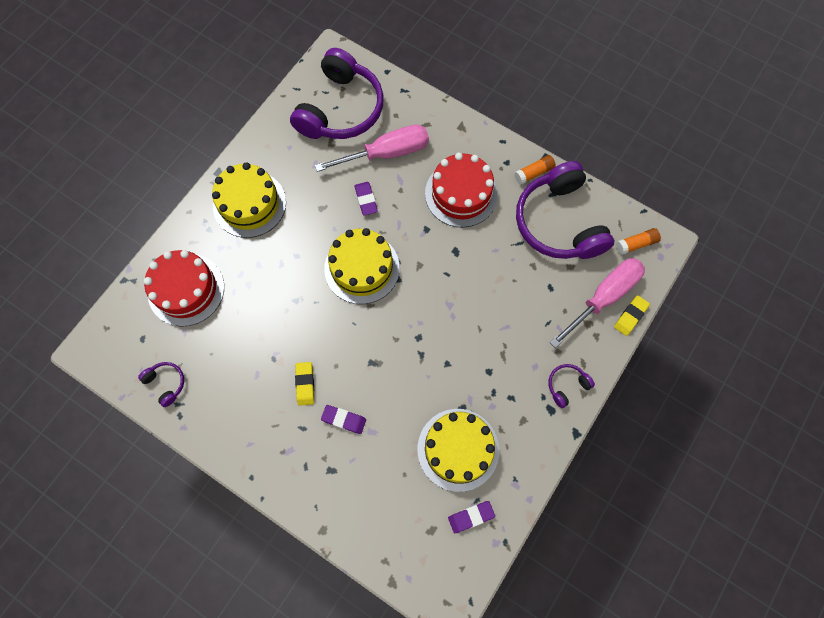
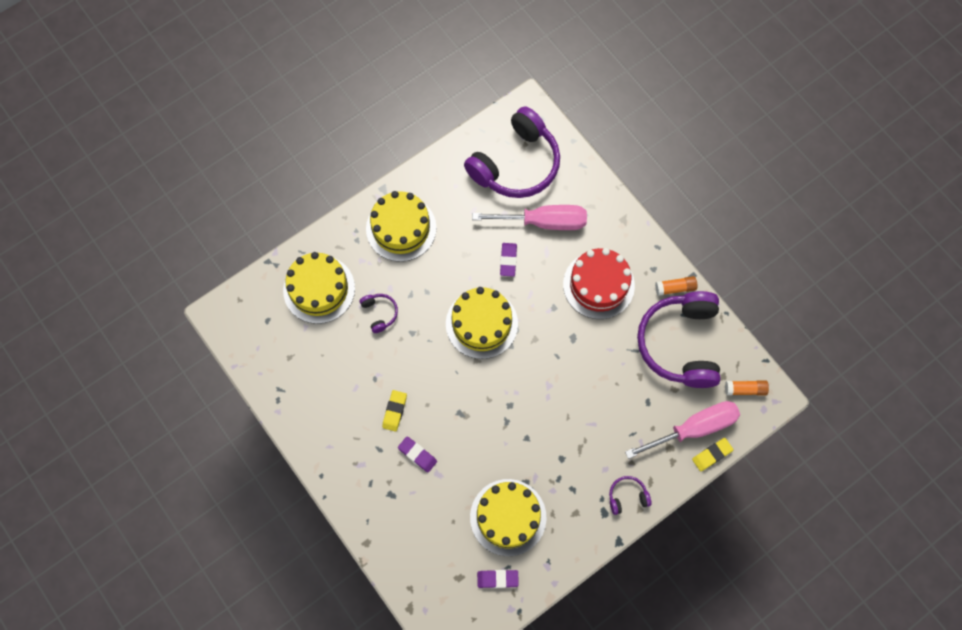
camera: 20 degrees right, 0 degrees up
(166, 383) = (275, 368): purple headphones -> purple headphones (379, 313)
(186, 289) = (319, 289): red cake -> yellow cake

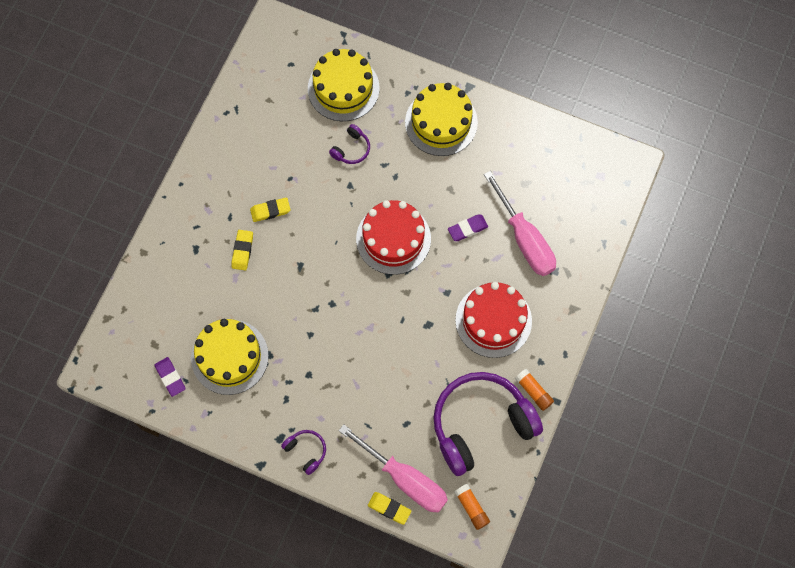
camera: 60 degrees right, 0 degrees up
(417, 455) = (242, 251): purple eraser -> yellow eraser
(481, 324) = (393, 239): yellow cake -> red cake
(516, 164) = (566, 184): purple headphones -> none

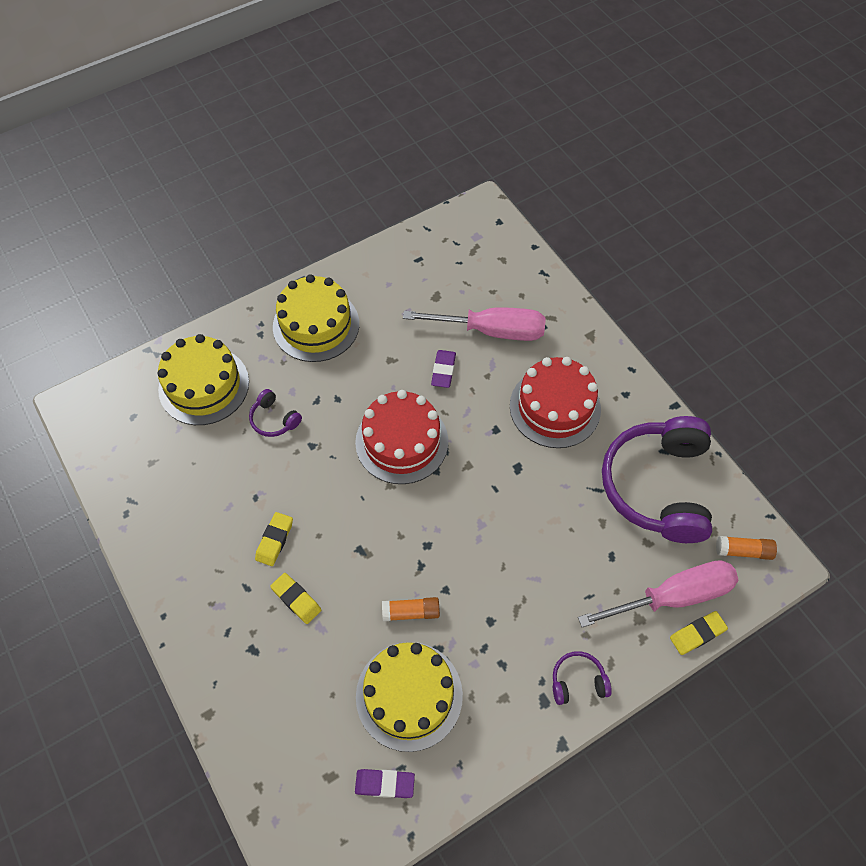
camera: 55 degrees left, 10 degrees down
(351, 149) = (274, 419): purple headphones -> purple headphones turned 150 degrees clockwise
(533, 391) = (652, 418): orange glue stick -> orange glue stick (411, 612)

